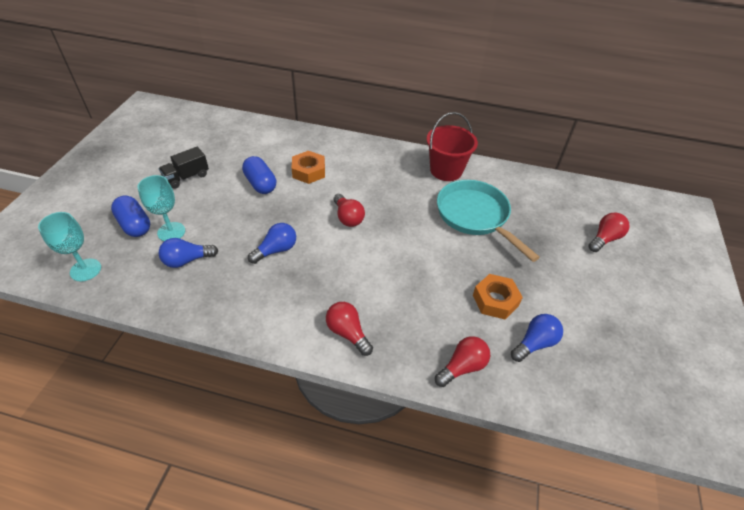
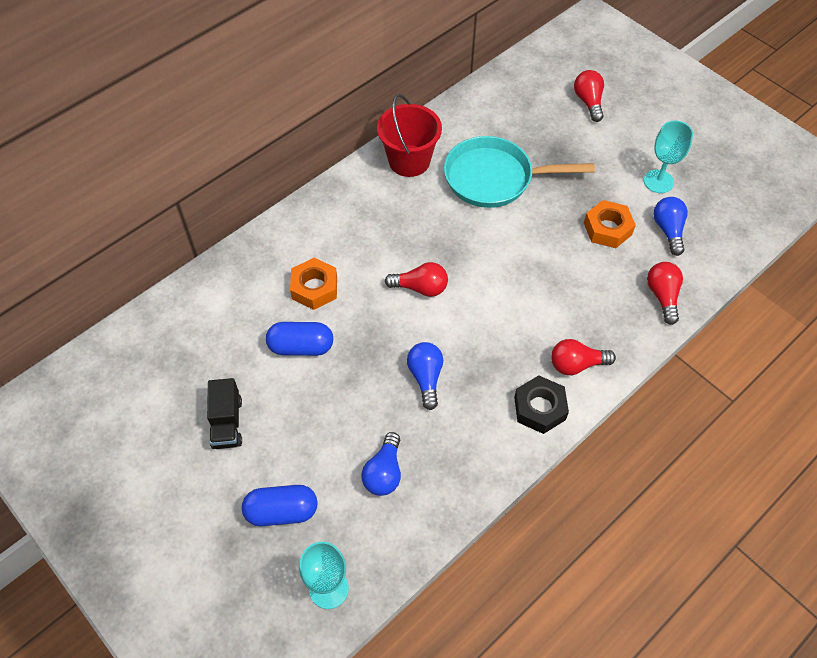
camera: 55 degrees left, 10 degrees up
(171, 232) = (323, 474): turquoise goblet -> turquoise goblet (658, 181)
(291, 325) = (539, 408): none -> black nut

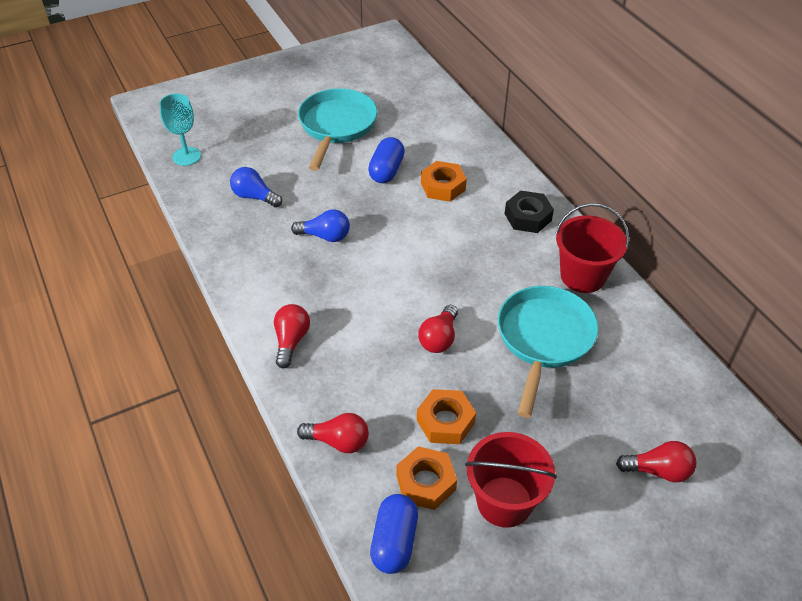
camera: 105 degrees right, 10 degrees down
(227, 423) = (336, 126): black truck -> turquoise pan
(282, 511) = (254, 143): blue capsule -> blue capsule (394, 542)
(420, 288) = (419, 252): red light bulb -> red light bulb (439, 338)
(539, 408) = (260, 302): black nut -> black nut (528, 217)
(658, 181) = (504, 501): turquoise goblet -> red bucket
(668, 230) = (426, 482): blue light bulb -> orange nut

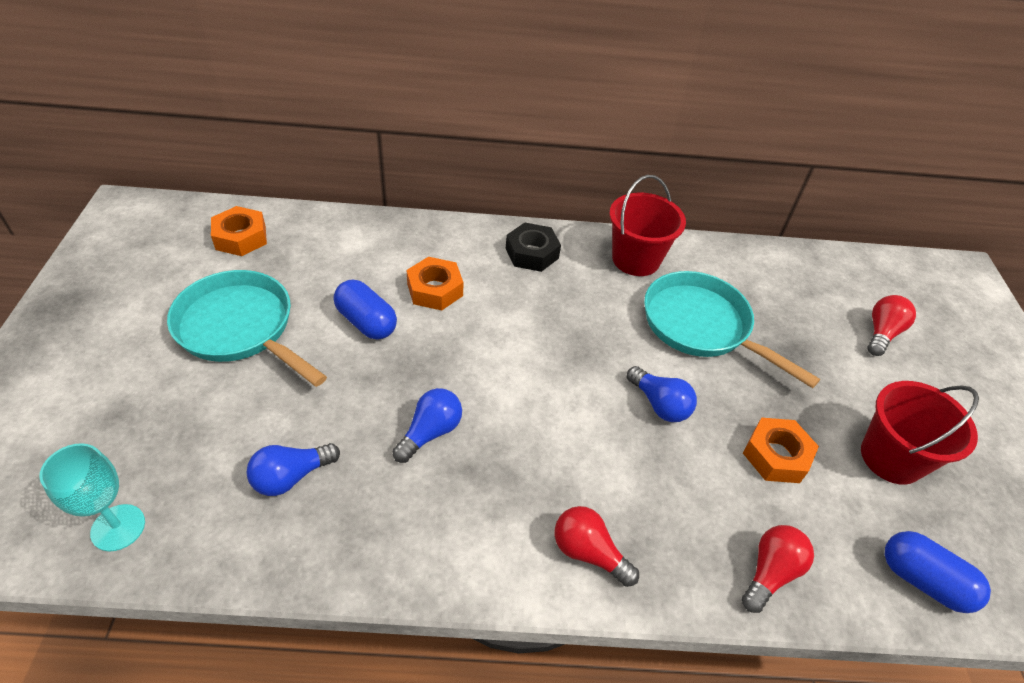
camera: 65 degrees left, 0 degrees up
(426, 482) = (852, 513): orange nut -> orange nut (241, 237)
(439, 338) = (659, 404): red light bulb -> blue light bulb

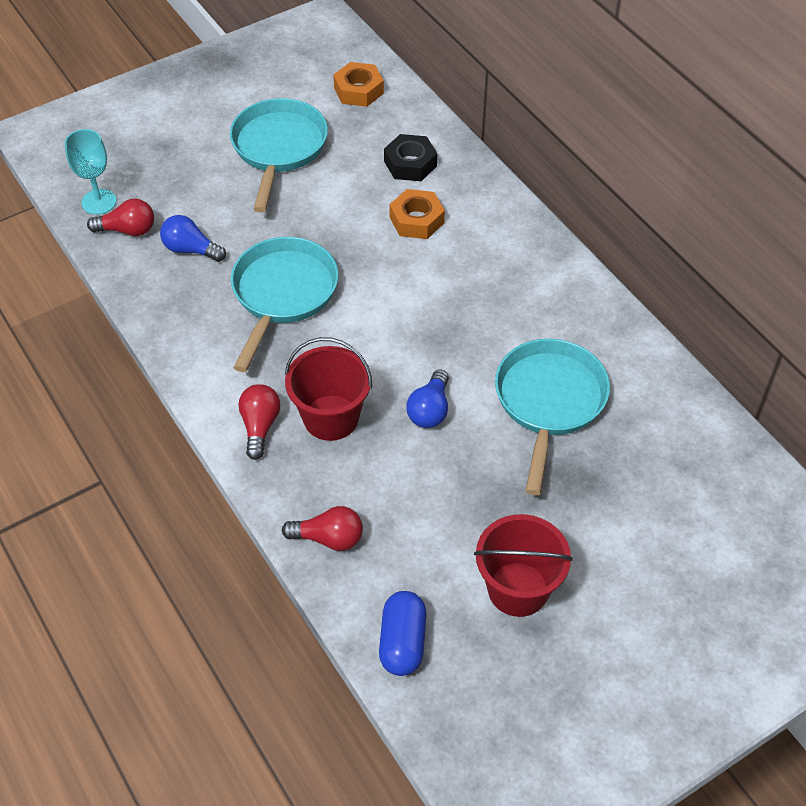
camera: 60 degrees right, 5 degrees up
(366, 322) = (346, 204): blue capsule -> none
(430, 432) = (283, 294): blue light bulb -> turquoise pan
(532, 253) = (521, 252): black nut -> black nut (410, 164)
(635, 259) = (589, 322): red bucket -> red bucket (331, 418)
(776, 455) = (446, 506): orange nut -> none
(881, 333) = (682, 541): red light bulb -> red light bulb (128, 230)

